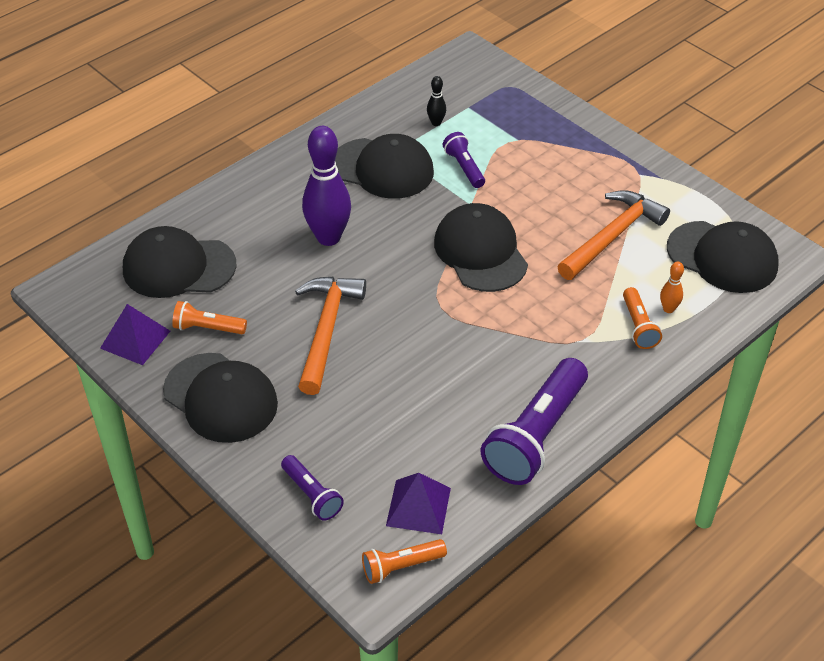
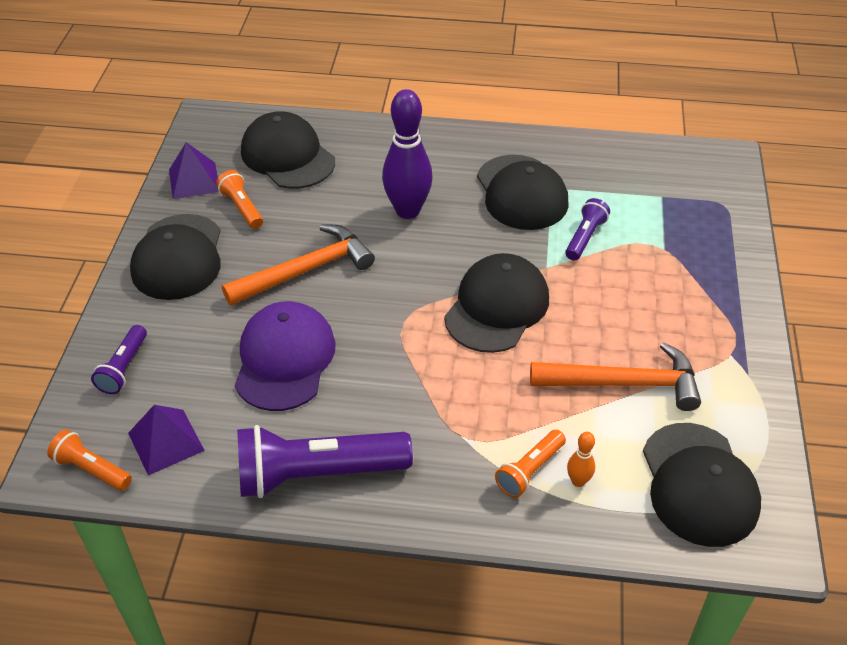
camera: 50 degrees right, 0 degrees up
(407, 393) = (284, 359): none -> purple cap
(436, 123) = (615, 190): black bowling pin -> none

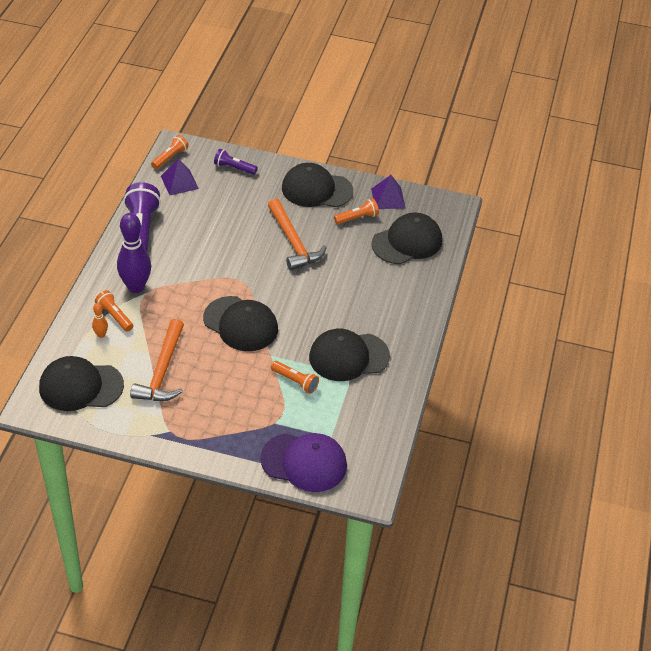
camera: 95 degrees right, 0 degrees up
(284, 359) = (223, 228): purple cap -> purple cap (304, 462)
(407, 211) = (340, 294): purple bowling pin -> purple bowling pin (136, 287)
(585, 237) = (295, 381): purple flashlight -> orange flashlight

